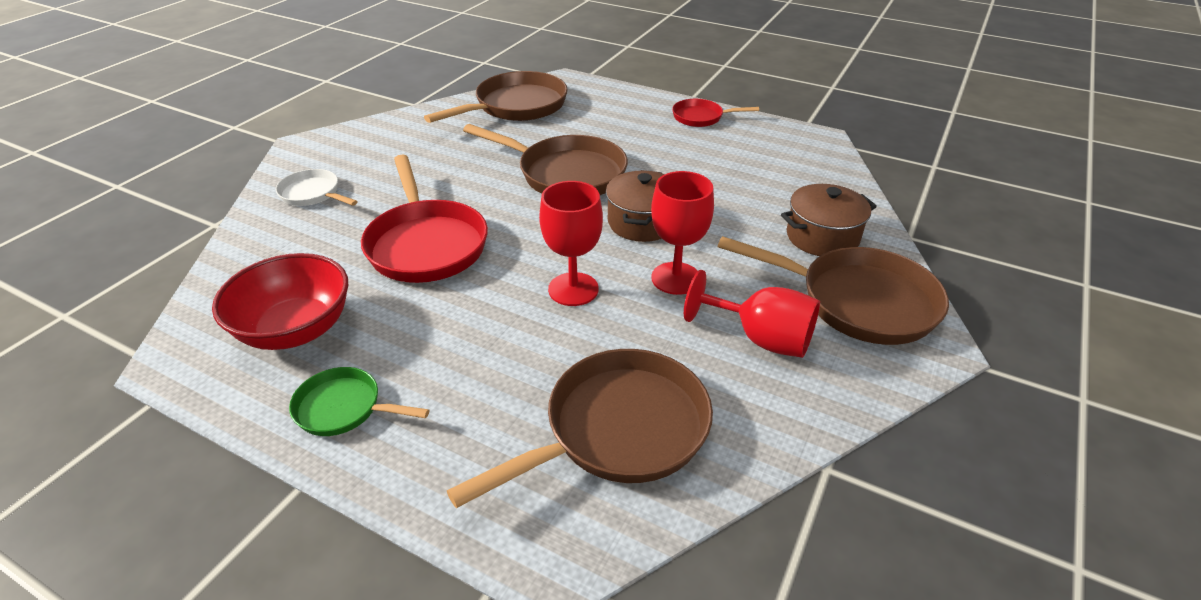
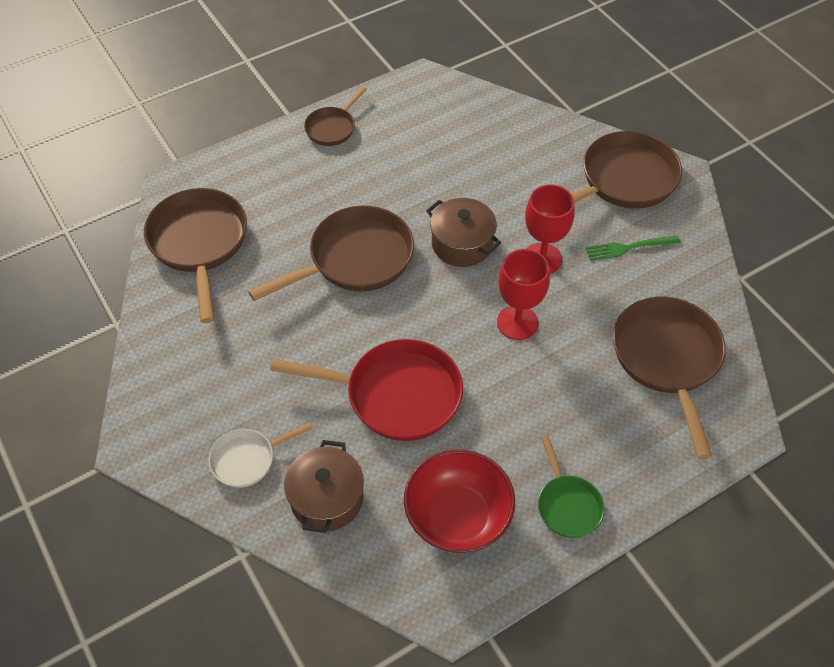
camera: 60 degrees left, 15 degrees up
(344, 408) = (567, 505): green pan -> green pan turned 60 degrees counterclockwise
(701, 117) = (332, 128): red pan -> brown pan
(761, 338) = (628, 248): red goblet -> green fork
(822, 237) = (548, 156): brown pot -> brown pot (327, 499)

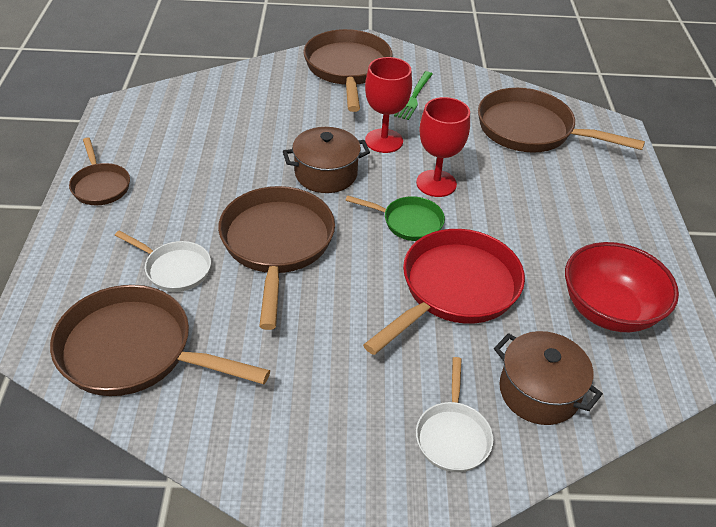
camera: 60 degrees left, 10 degrees down
(285, 218) = (174, 269): none -> white pan
(567, 505) = (631, 241): green pan -> green pan (408, 222)

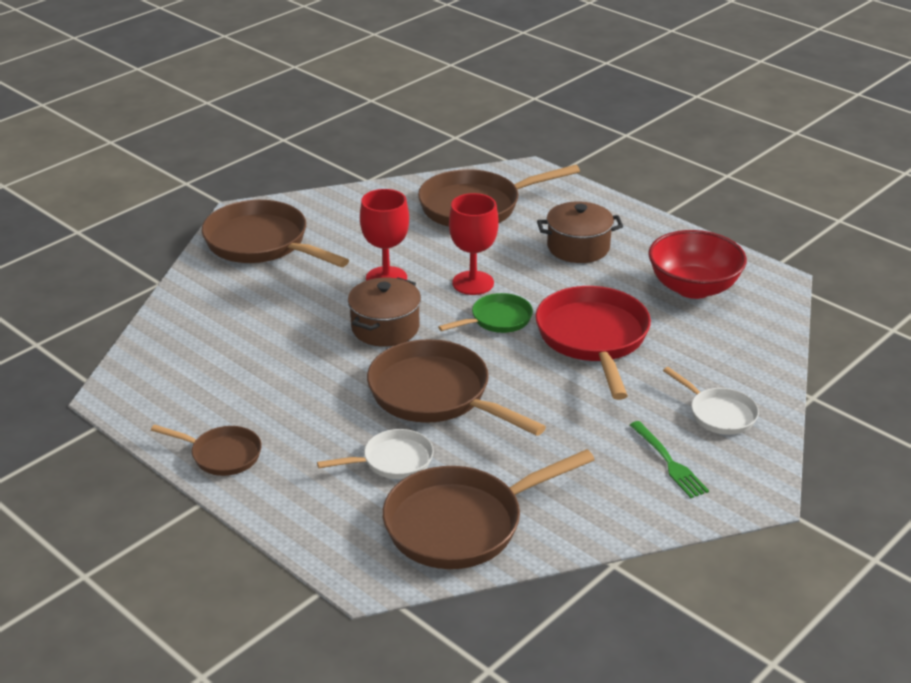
camera: 45 degrees left, 10 degrees down
(414, 97) = (353, 234): green fork -> green fork (669, 462)
(539, 392) = (725, 358): brown pot -> brown pot (578, 247)

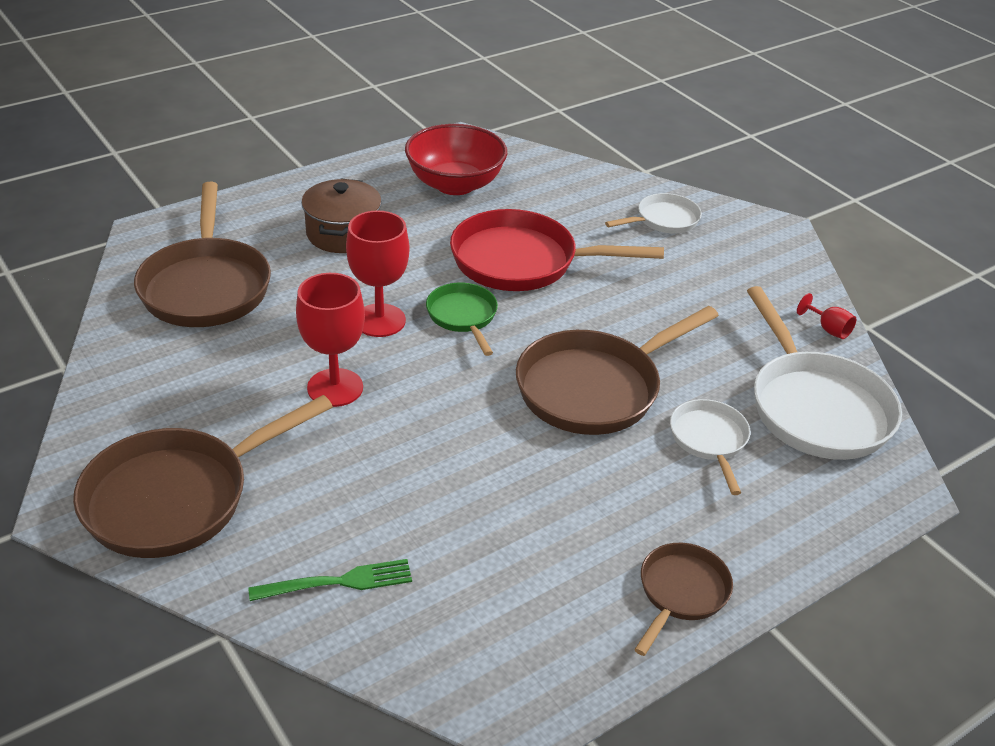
camera: 80 degrees left, 5 degrees up
(385, 328) = (447, 406): brown pot -> none
(461, 523) = (815, 407): brown pan -> white pan
(589, 532) = (828, 329): none -> red goblet
(669, 462) = (730, 263): green fork -> green fork (339, 582)

